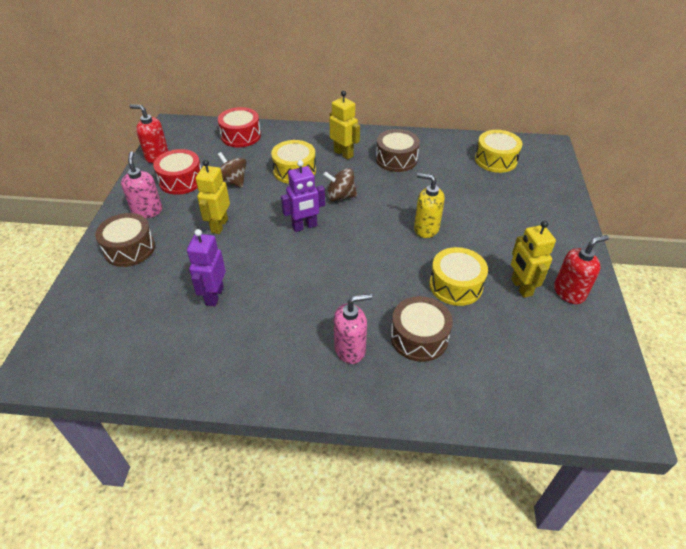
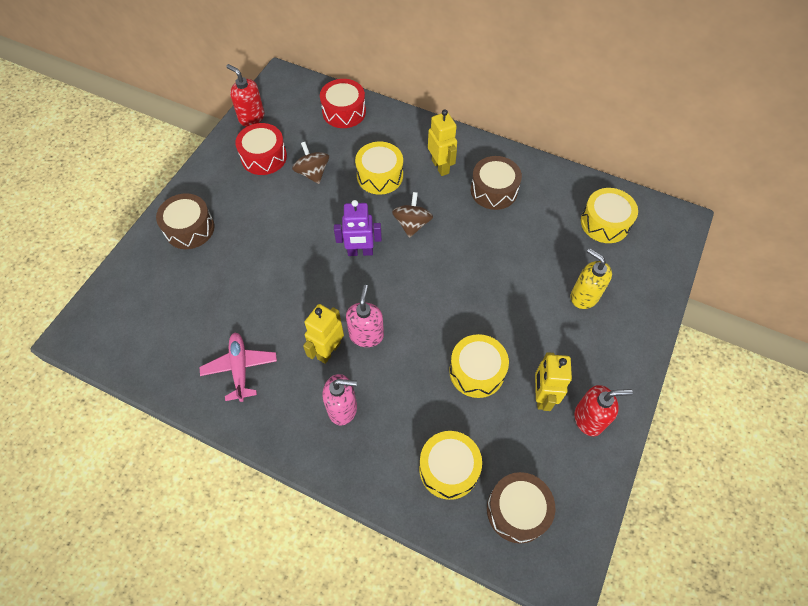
camera: 20 degrees right, 15 degrees up
(147, 211) = (220, 187): pink soap dispenser -> pink soap dispenser (366, 335)
(214, 295) = (245, 307): purple robot -> none
(219, 226) = (279, 226): yellow robot -> yellow robot (328, 350)
(231, 346) = (240, 368): none -> pink plane
(340, 196) = (412, 224): brown spinning top -> brown spinning top turned 75 degrees clockwise
(419, 337) = (412, 418): brown drum -> brown drum (517, 510)
(426, 229) = (481, 293): yellow soap dispenser -> yellow soap dispenser (584, 296)
(475, 367) = (448, 468): none -> yellow drum

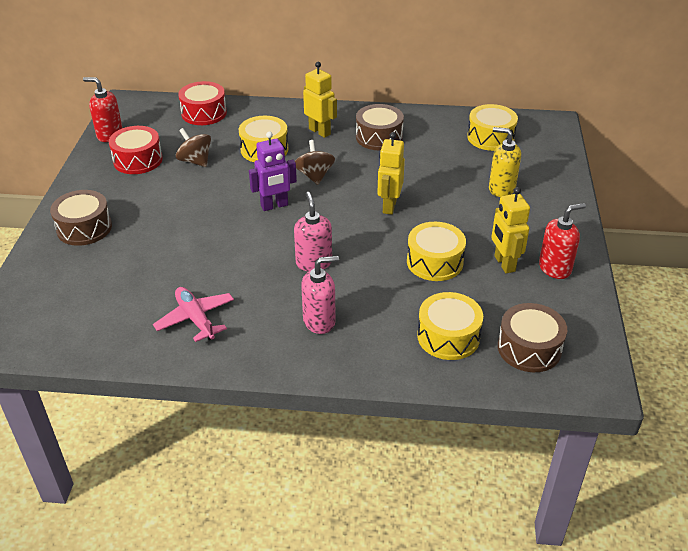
camera: 20 degrees left, 20 degrees down
(328, 350) = (281, 283): yellow robot -> yellow robot (389, 206)

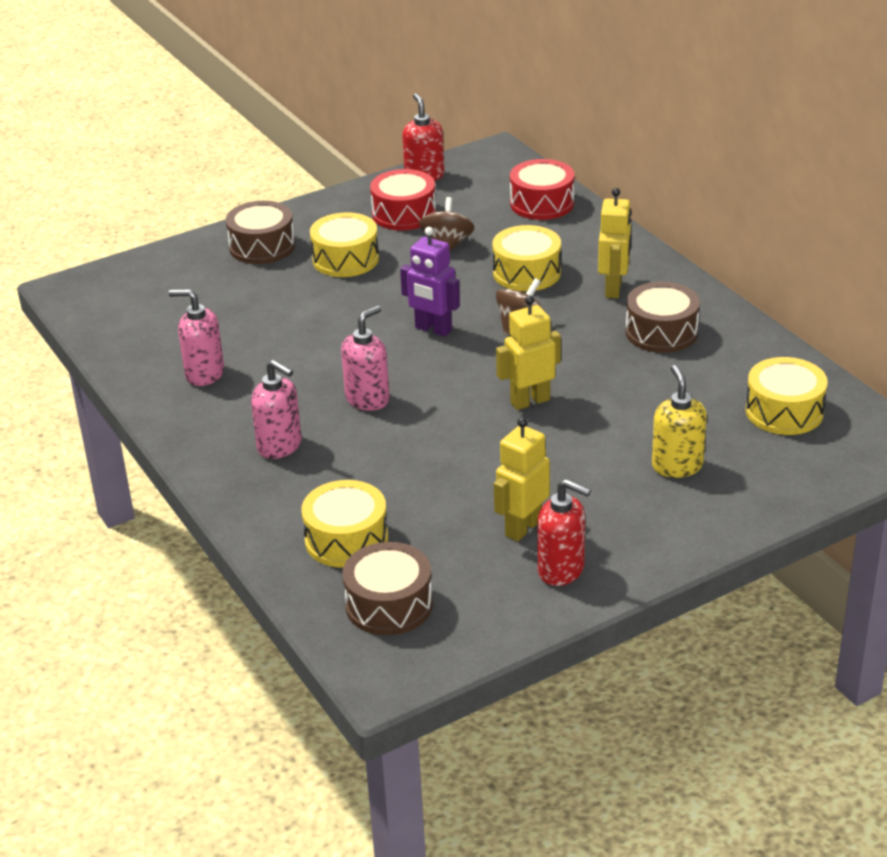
camera: 55 degrees right, 5 degrees down
(195, 319) = (204, 374): pink plane -> pink soap dispenser
(434, 262) = (465, 477): yellow drum -> yellow drum (345, 259)

